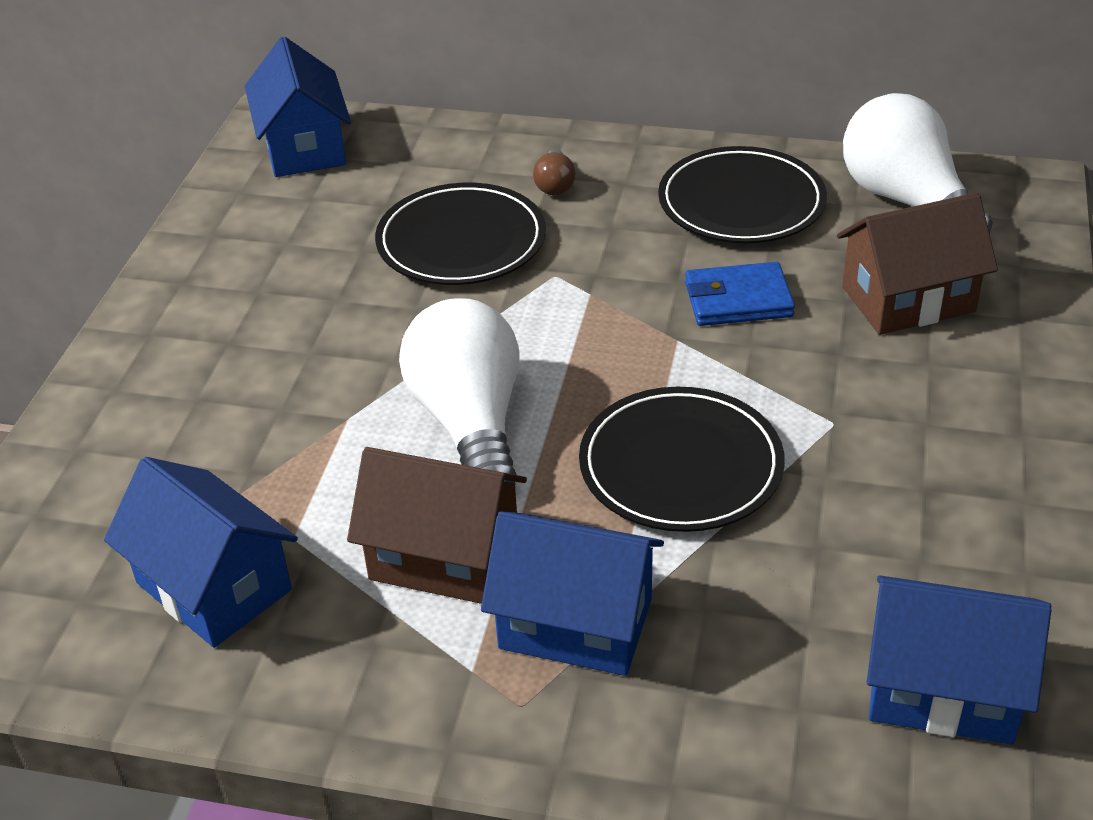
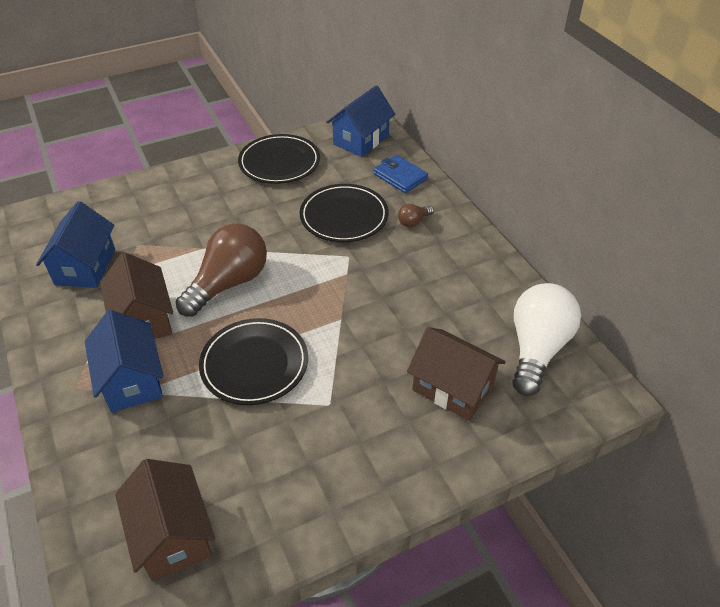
camera: 50 degrees right, 5 degrees up
(470, 423) = (228, 283): white light bulb -> brown light bulb
(738, 300) = (390, 325): blue wallet -> blue wallet (400, 176)
(741, 202) = (467, 288): black plate -> black plate (279, 162)
(942, 689) = (172, 534): blue house -> brown house

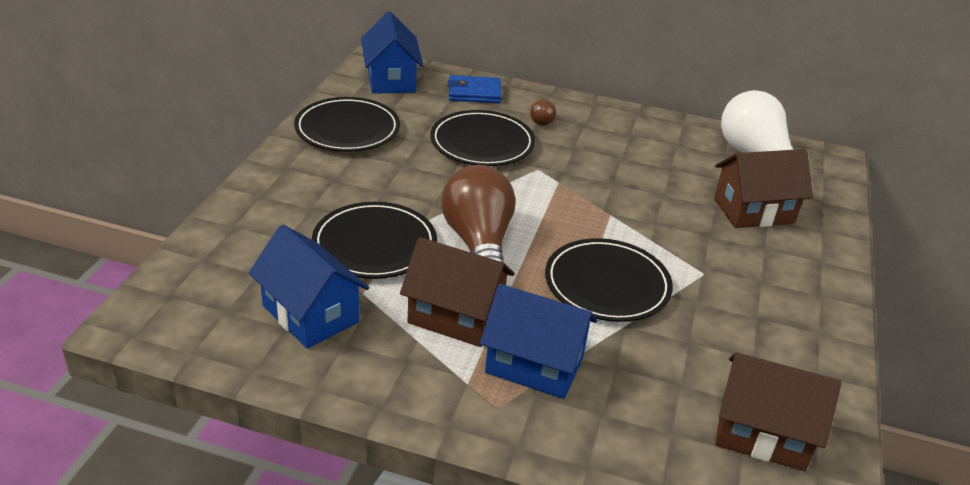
camera: 50 degrees left, 10 degrees down
(175, 247) = (374, 245): none -> black plate

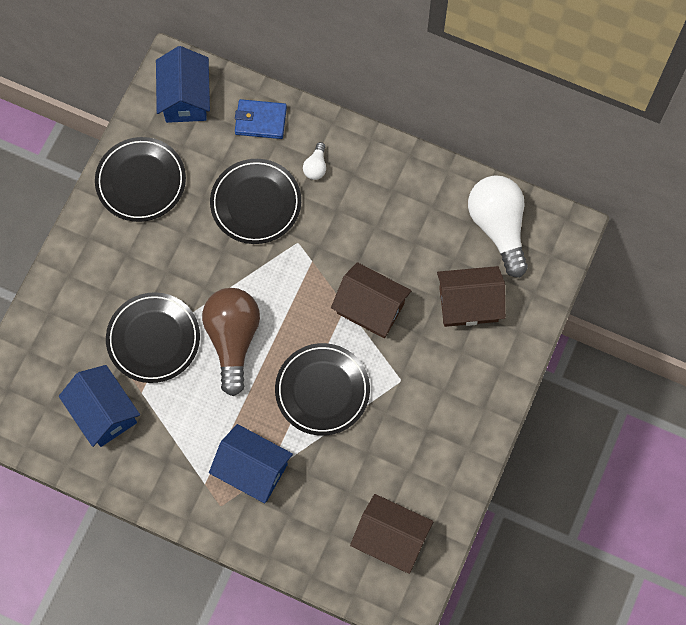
camera: 10 degrees right, 35 degrees up
(455, 316) = (205, 419): brown house -> brown house (370, 308)
(542, 120) = (316, 166): brown light bulb -> white light bulb

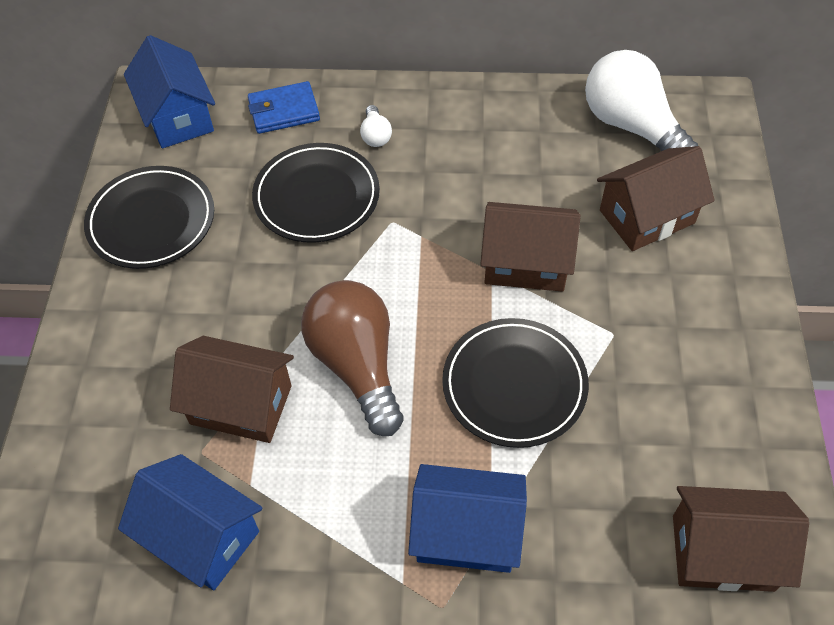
camera: 20 degrees left, 15 degrees down
(153, 339) = (241, 405): black plate -> brown house

